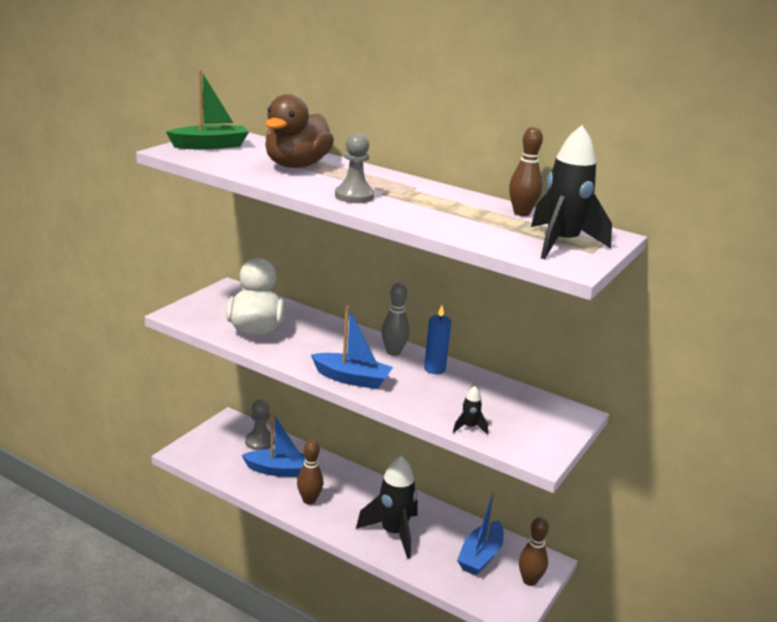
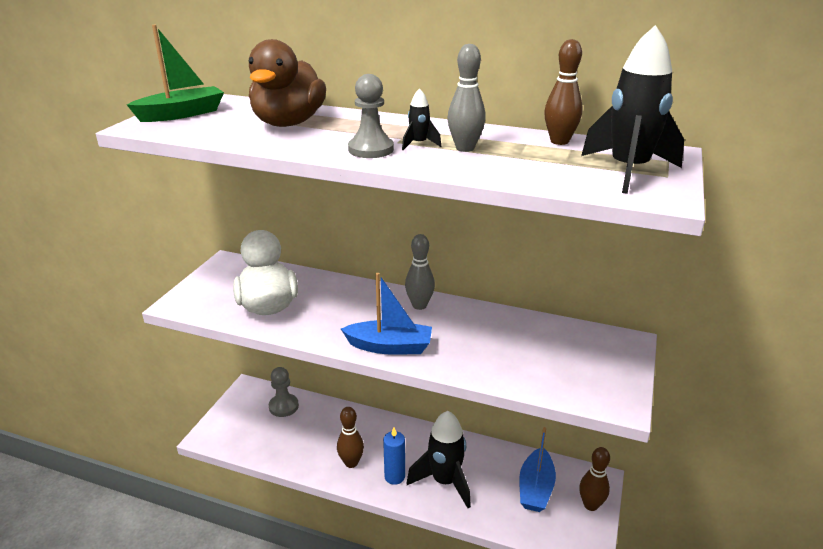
camera: 10 degrees left, 5 degrees up
(279, 470) = (312, 435): blue boat -> none
(434, 206) = (465, 148): none -> grey bowling pin
(434, 369) = (468, 317): blue candle -> blue candle (394, 476)
(469, 427) = (533, 381): black rocket -> black rocket (419, 144)

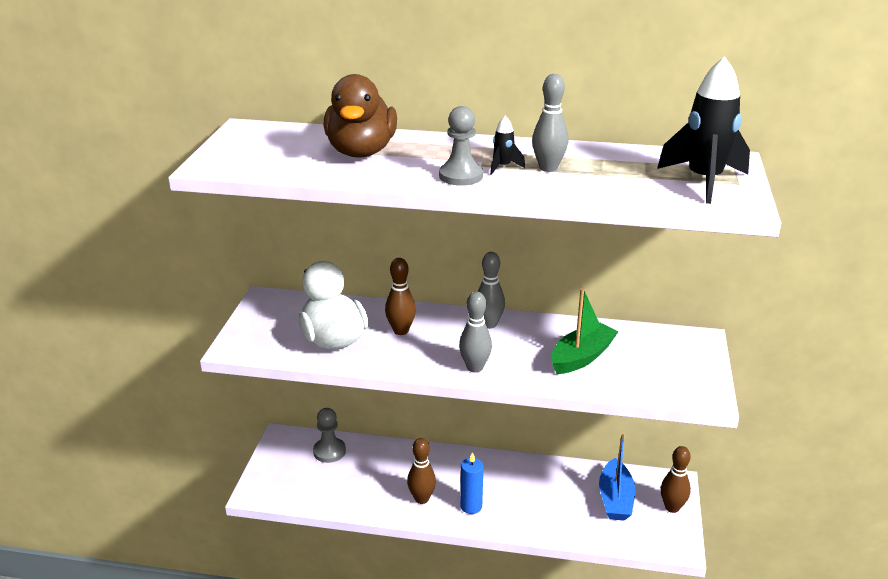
camera: 10 degrees left, 0 degrees up
(182, 114) = (243, 149): green boat -> green boat (582, 357)
(390, 346) = (475, 367): blue boat -> grey bowling pin
(445, 481) = (523, 504): black rocket -> none
(559, 141) = (631, 154): brown bowling pin -> brown bowling pin (401, 331)

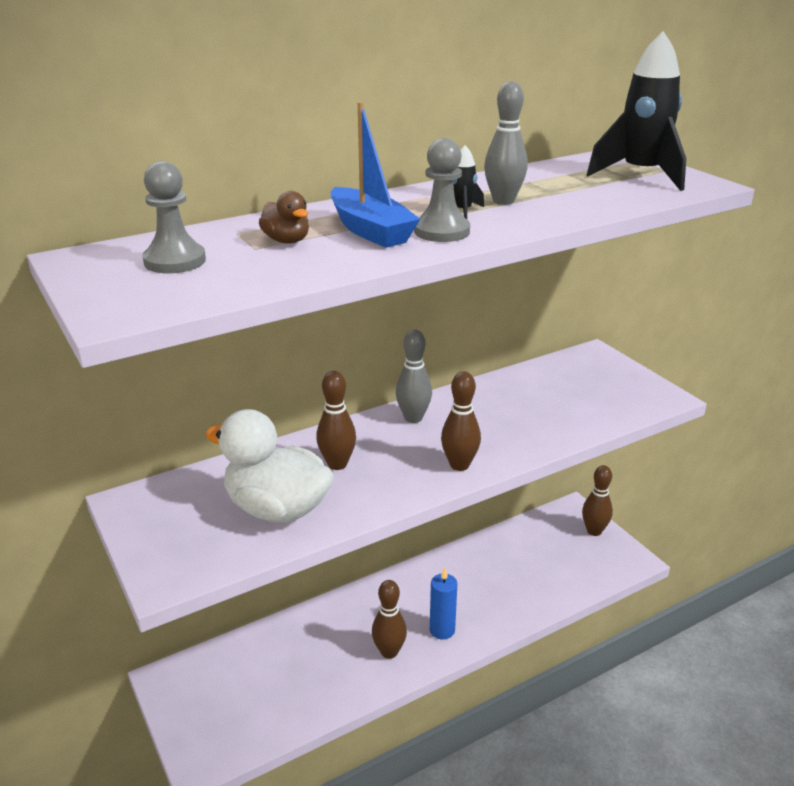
camera: 40 degrees left, 0 degrees up
(329, 451) = (238, 662): grey pawn -> grey pawn (175, 261)
(361, 152) = (287, 241): brown duck -> brown duck, size x0.46
(475, 367) = (459, 465): grey bowling pin -> brown bowling pin
(582, 357) = (533, 410): green boat -> none
(615, 499) = (547, 549): blue boat -> blue boat (370, 231)

